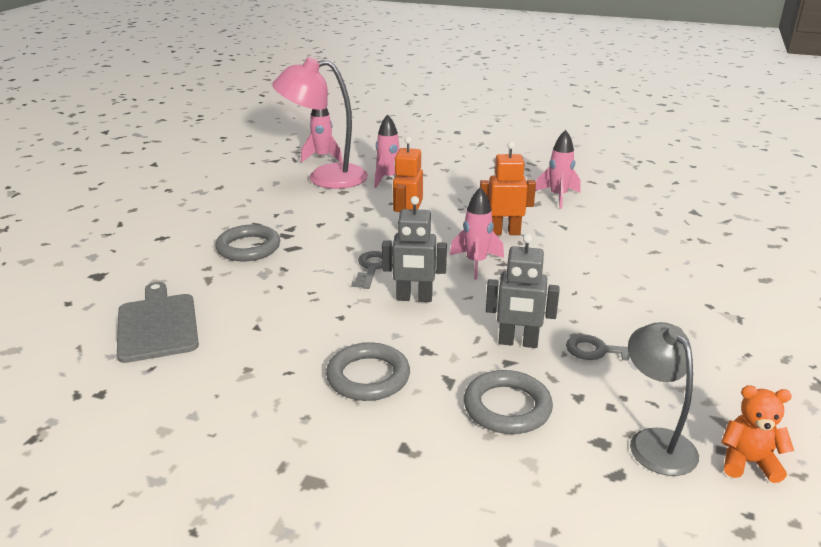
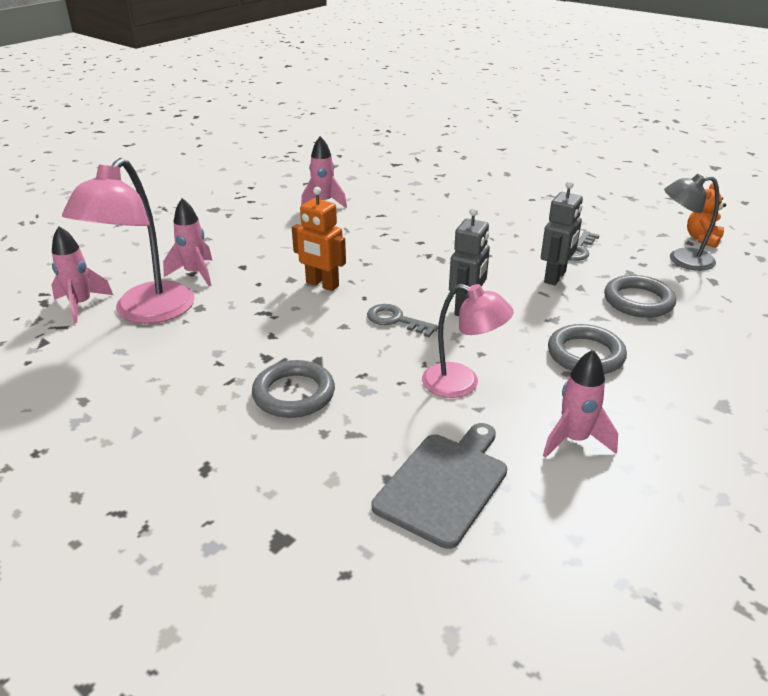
camera: 70 degrees left, 5 degrees up
(157, 325) = (444, 484): grey cutting board -> grey cutting board turned 120 degrees clockwise
(288, 314) = (462, 384): none -> pink lamp
(476, 263) = (420, 266): pink rocket -> pink rocket (574, 440)
(504, 232) = (372, 241): orange robot -> none

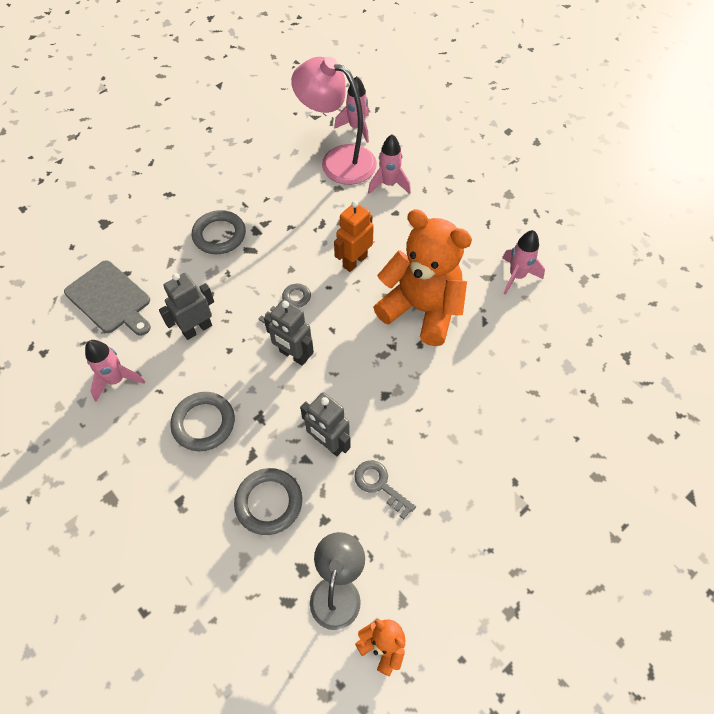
camera: 100 degrees right, 25 degrees up
(377, 243) = (421, 309): none -> orange teddy bear
(462, 384) = (197, 329): pink lamp -> grey robot

